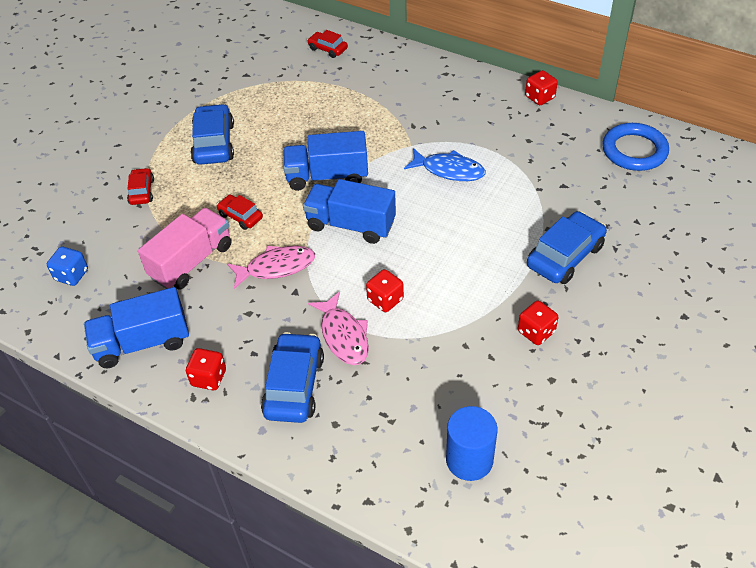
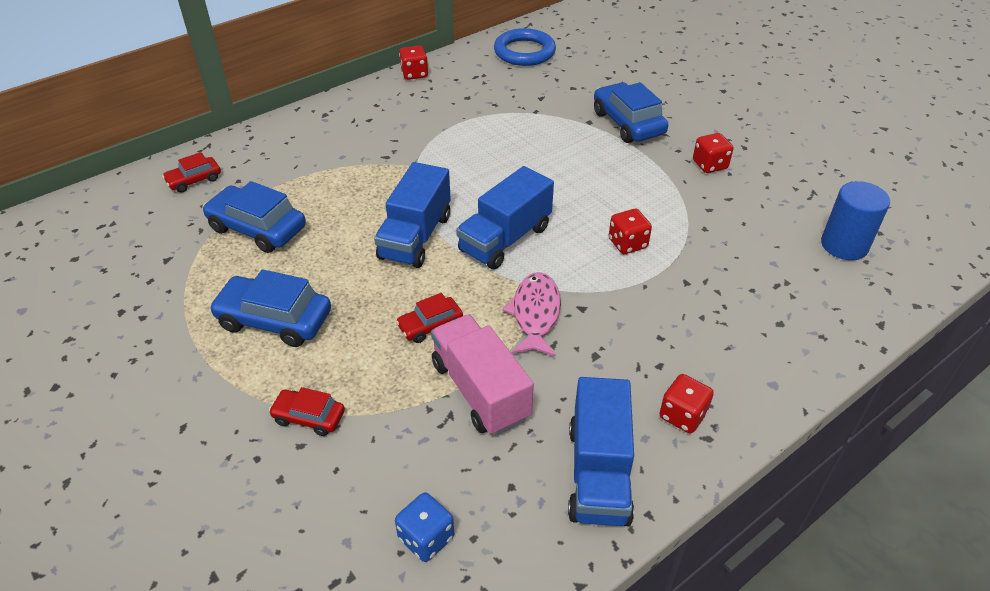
camera: 70 degrees left, 5 degrees down
(294, 385) = (719, 342): blue car -> blue car (257, 228)
(343, 336) = (664, 286): pink fish -> none
(449, 170) = (472, 153): blue fish -> none

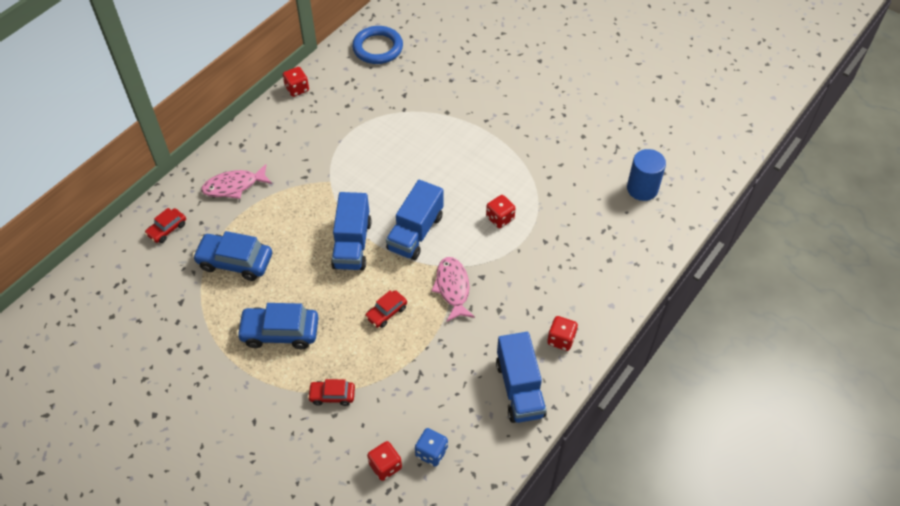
camera: 15 degrees left, 10 degrees up
(296, 151) = (234, 186): none -> pink fish
(480, 390) = (434, 352): pink truck -> none
(628, 123) = (476, 108): blue car -> none
(709, 165) = (542, 136): red dice -> red dice (385, 466)

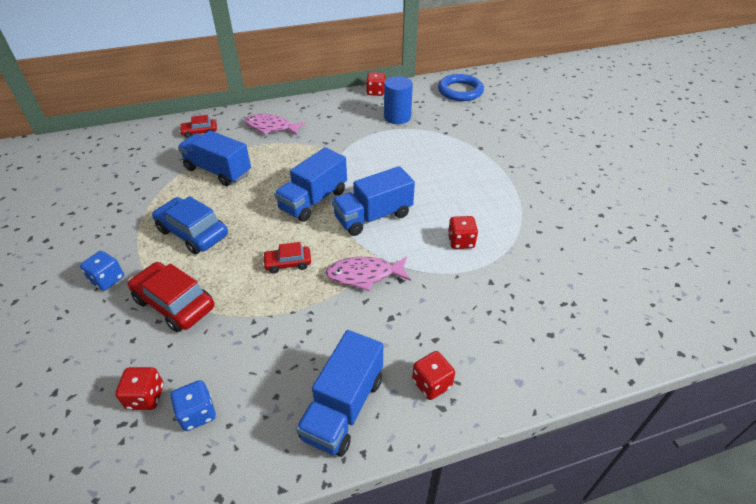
camera: 35 degrees right, 10 degrees down
(235, 262) = (218, 171): blue car -> blue truck
(255, 411) = (107, 279): none -> blue dice
(332, 395) = (174, 303): red car -> red car, size x1.78
(453, 288) = (364, 275): pink fish -> pink fish turned 120 degrees counterclockwise
(642, 188) = (639, 286): blue cylinder -> blue cylinder (397, 117)

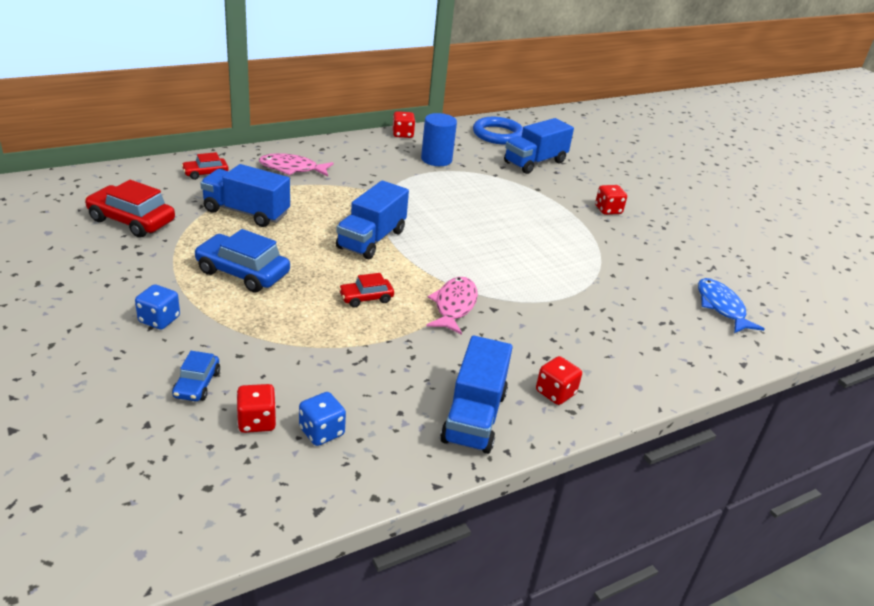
camera: 15 degrees left, 10 degrees down
(111, 351) = (197, 384): none -> blue car
(174, 303) = (251, 339): red car -> red car (131, 221)
(364, 275) = (454, 306): pink fish -> pink fish turned 120 degrees clockwise
(373, 216) = (444, 253): blue truck -> blue truck (535, 162)
(461, 241) = (544, 274): red dice -> red dice (608, 210)
(631, 287) = (721, 307): none -> blue fish

